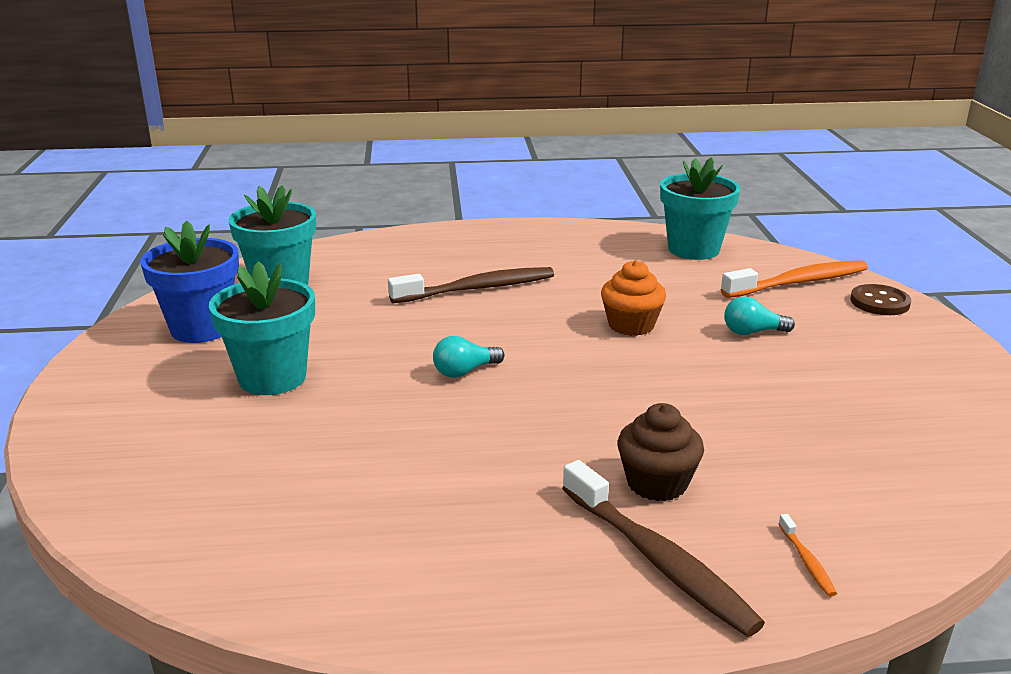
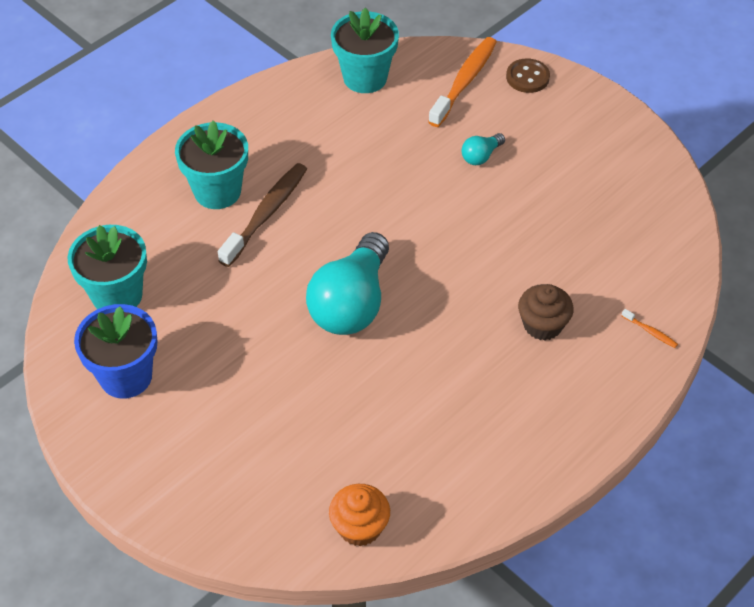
camera: 40 degrees left, 25 degrees up
(272, 378) = (240, 388): turquoise flower pot -> turquoise flower pot (217, 191)
(464, 371) = (351, 303): turquoise light bulb -> turquoise light bulb, size x2.30
(631, 325) = (404, 193): orange cupcake -> orange cupcake (359, 527)
(658, 560) = (589, 377): brown toothbrush -> none

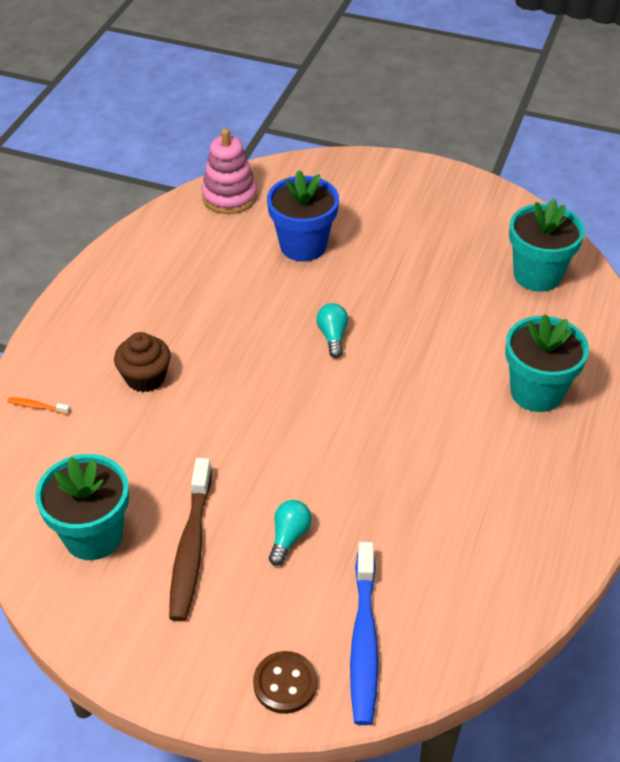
camera: 155 degrees right, 5 degrees down
(126, 376) = (474, 226): blue flower pot -> blue flower pot (303, 246)
(266, 214) = (471, 387): brown toothbrush -> brown toothbrush (191, 548)
(351, 303) = (332, 336): turquoise light bulb -> turquoise light bulb, size x0.44
(359, 527) = (229, 197): orange cupcake -> pink stacking toy
(365, 78) = (490, 595): turquoise flower pot -> turquoise flower pot (93, 535)
(464, 81) = (364, 641): orange toothbrush -> blue toothbrush

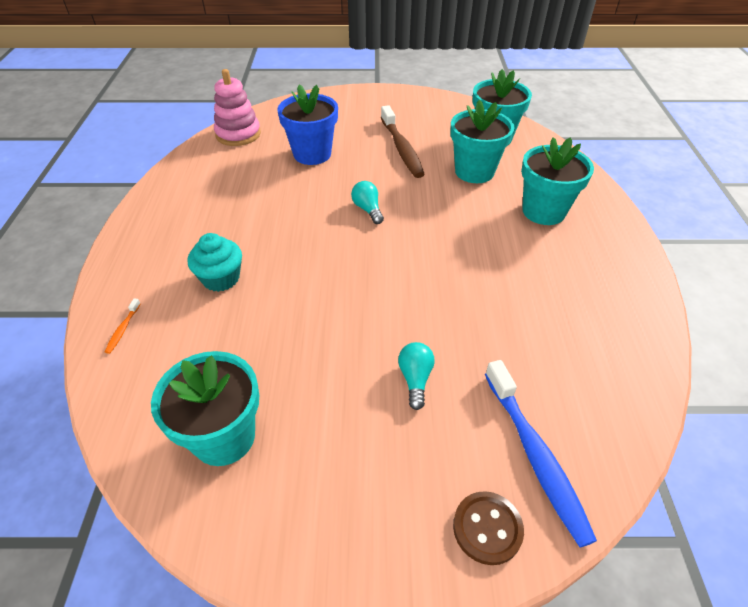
camera: 20 degrees left, 0 degrees up
(37, 406) = (123, 329): orange toothbrush -> orange toothbrush turned 75 degrees counterclockwise
(145, 377) = (221, 278): brown cupcake -> turquoise cupcake
(191, 548) = (328, 418): brown toothbrush -> brown toothbrush (402, 149)
(484, 318) = (474, 171): none -> turquoise flower pot

